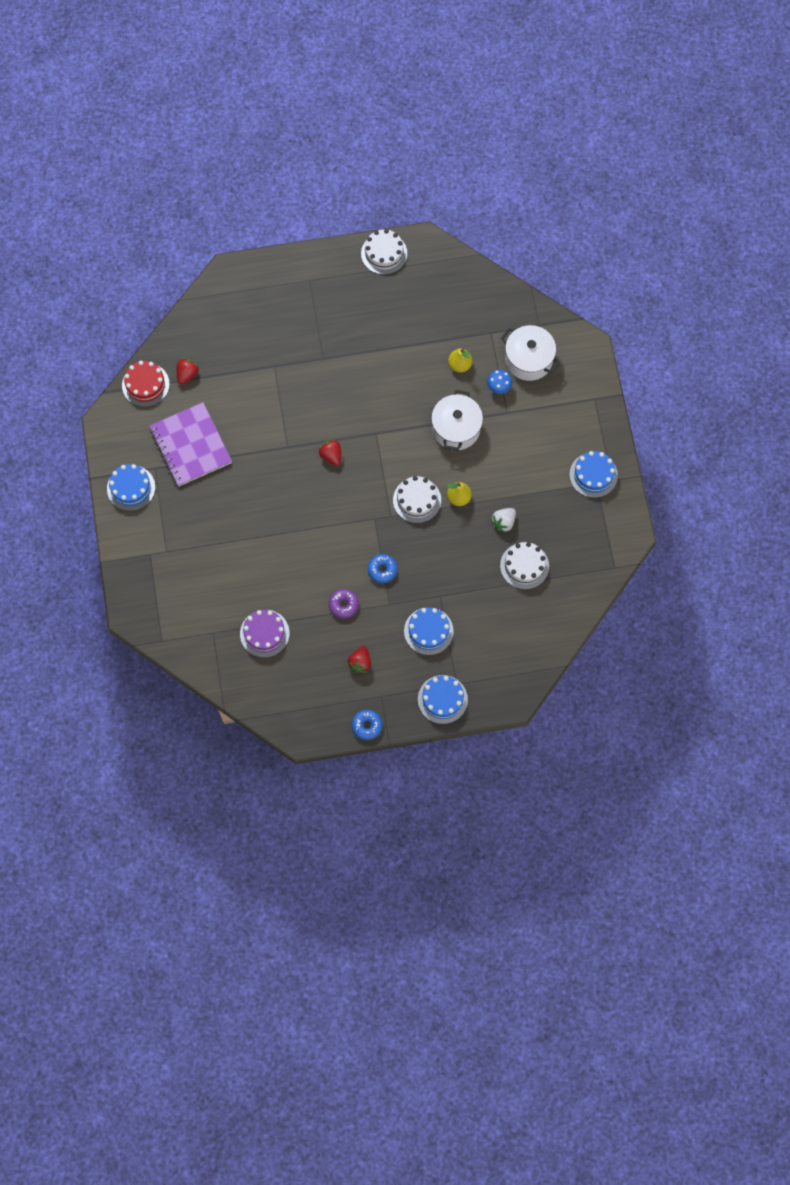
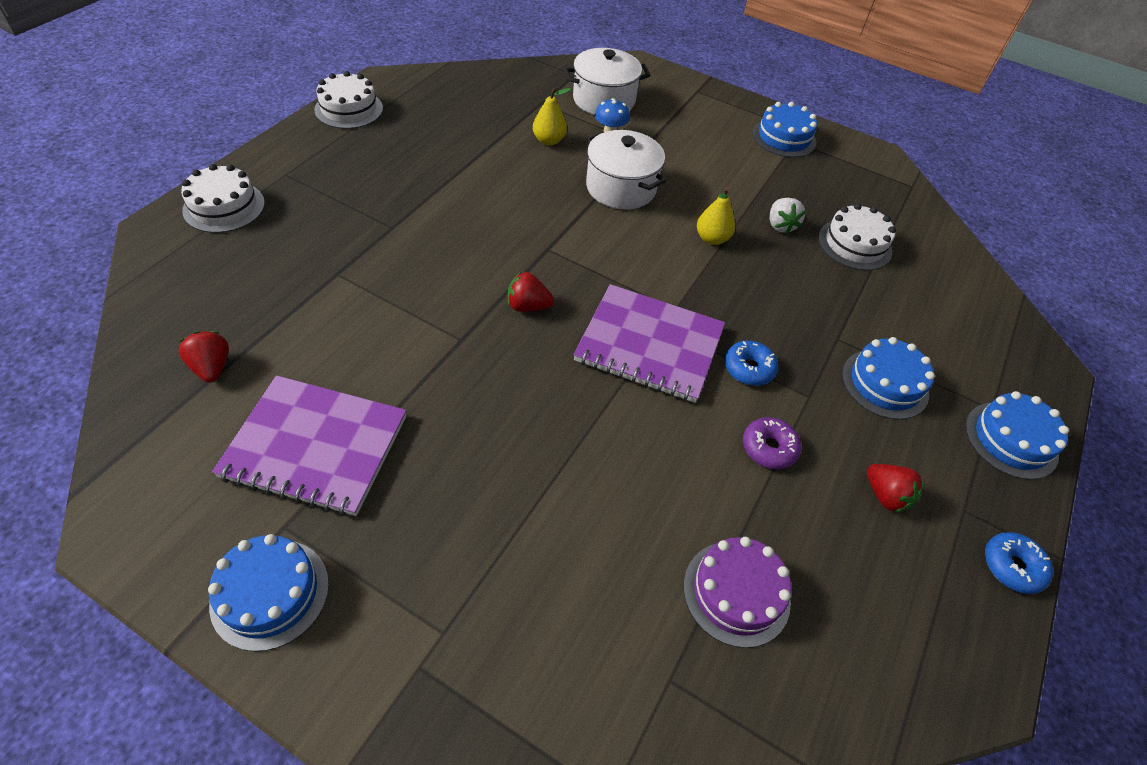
camera: 55 degrees left, 20 degrees down
(145, 384) = (148, 429): red cake -> none
(357, 521) = (649, 345): none -> purple notebook
(417, 500) = (678, 273): white cake -> white cake (224, 207)

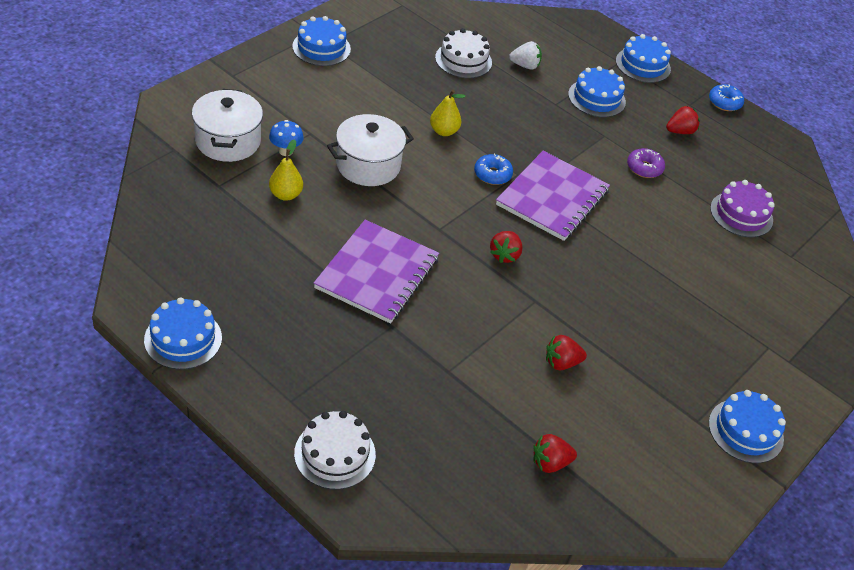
camera: 80 degrees left, 5 degrees down
(315, 446) = (632, 399): purple notebook -> purple notebook (377, 273)
(349, 109) = (183, 339): white cake -> blue cake
(366, 370) = (561, 363): none -> red strawberry
(748, 368) = (578, 155): blue donut -> blue donut (492, 174)
(780, 225) = (435, 89): white strawberry -> white strawberry (525, 65)

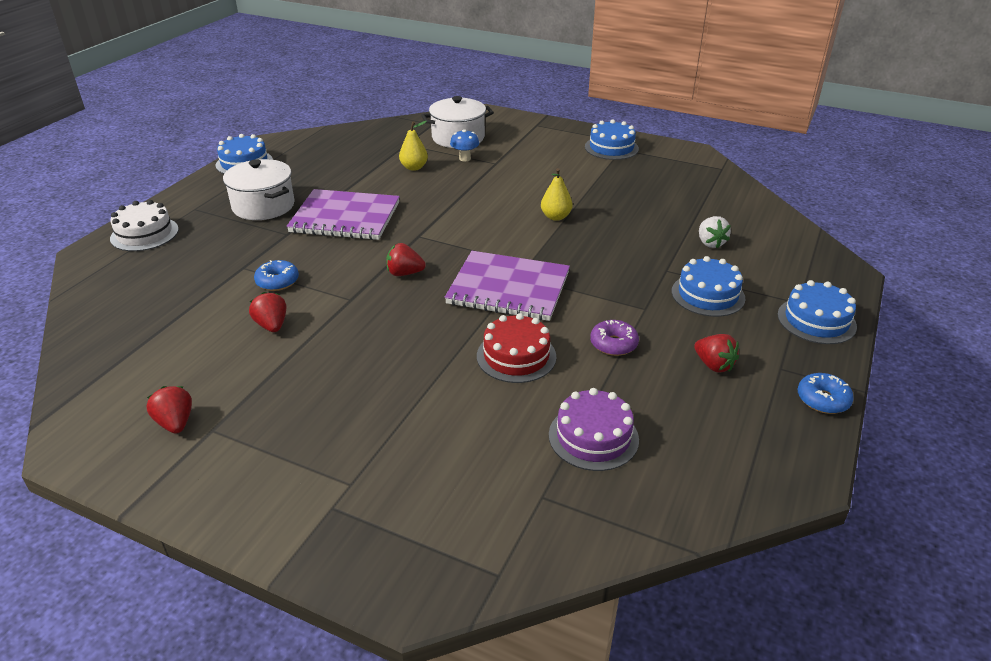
camera: 80 degrees right, 10 degrees down
(368, 165) = (477, 192): white pot -> white pot (263, 206)
(463, 60) = (676, 209): white cake -> none
(492, 174) = (516, 250): blue donut -> blue donut (277, 281)
(550, 463) = (143, 335): red strawberry -> red strawberry (175, 423)
(646, 222) = (516, 356): none -> red cake
(745, 431) = (203, 472): blue cake -> none

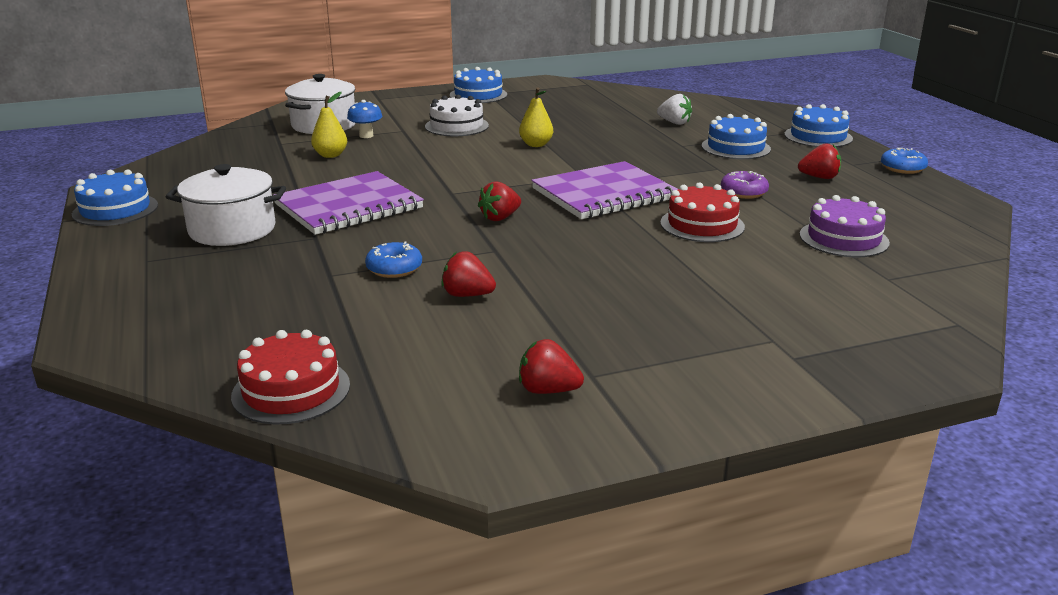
camera: 45 degrees left, 10 degrees down
(93, 337) = (291, 390): none -> red cake
(144, 234) = (131, 300): white cake -> white cake (456, 126)

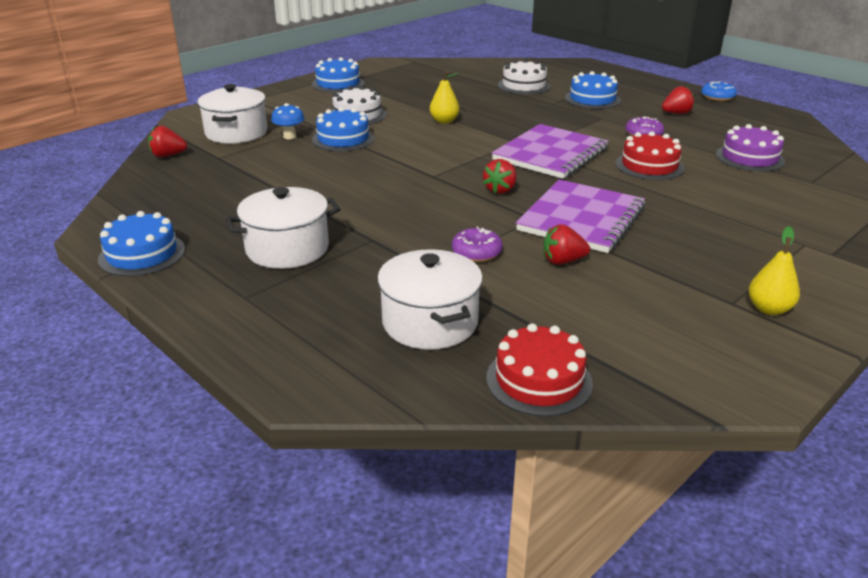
camera: 25 degrees left, 5 degrees up
(266, 317) = (430, 322): none -> white pot
(331, 155) = (282, 160): yellow pear -> yellow pear (769, 309)
(348, 206) = (363, 205): purple notebook -> purple notebook (581, 219)
(394, 268) = (476, 252): blue donut -> purple donut
(548, 390) = (720, 323): red strawberry -> red strawberry (168, 155)
(674, 123) = (524, 85): white strawberry -> white cake
(818, 136) = (635, 81): blue cake -> blue cake (343, 139)

